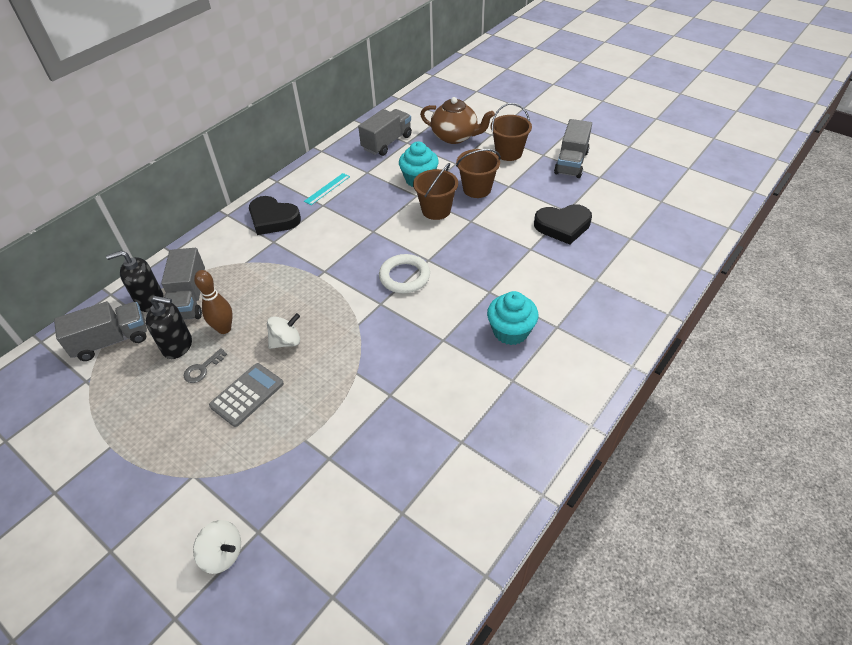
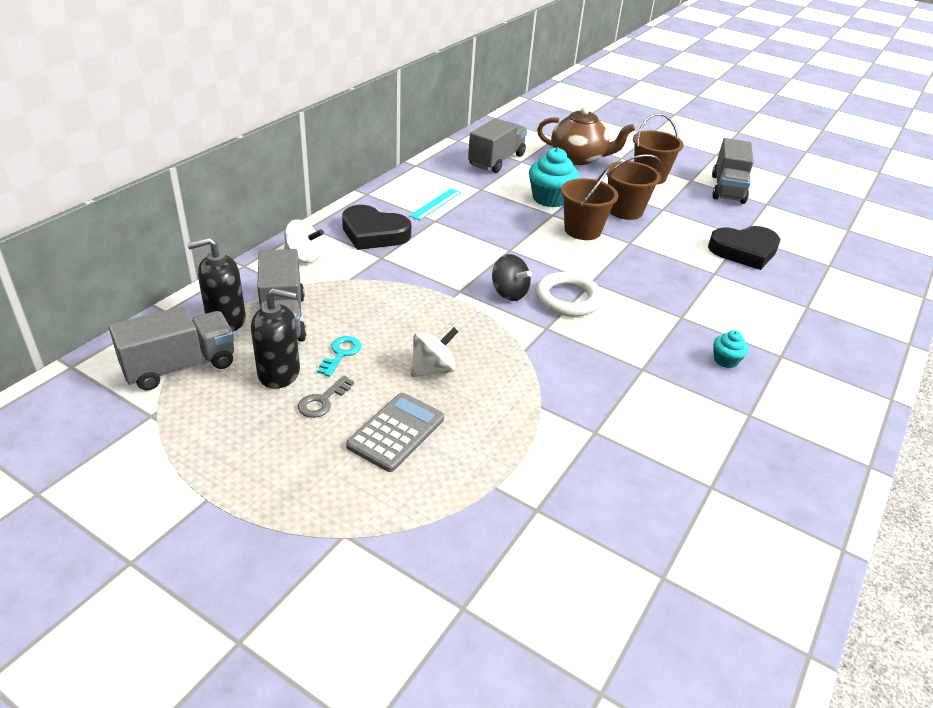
camera: 10 degrees left, 10 degrees down
(223, 554) = (418, 639): white spinning top -> white spinning top (304, 257)
(224, 329) = (341, 353): brown bowling pin -> turquoise key
(361, 272) = (509, 293): none -> black spinning top
(510, 331) = (725, 360): turquoise cupcake -> turquoise cupcake, size x0.52

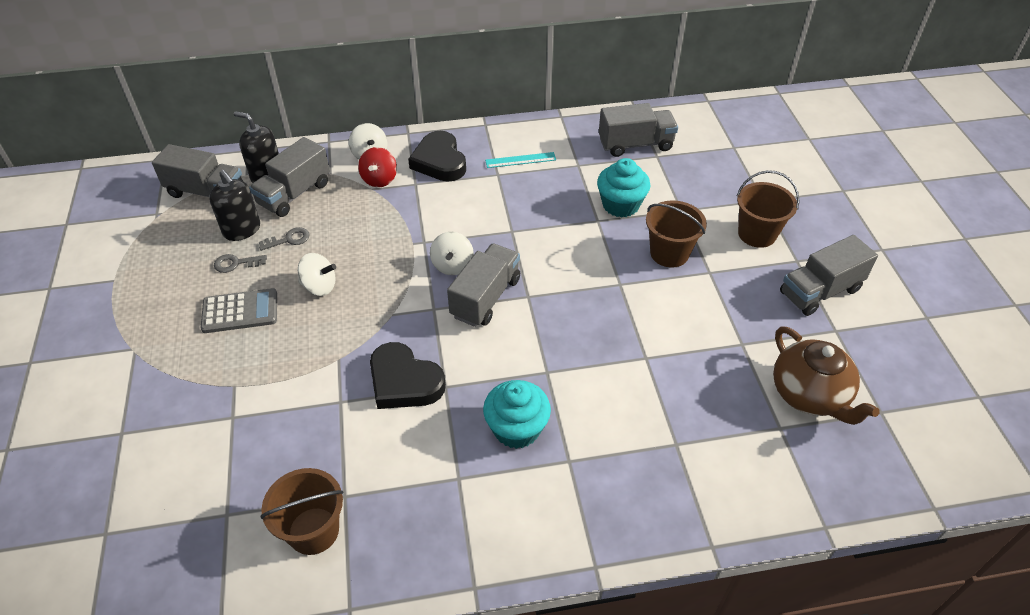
camera: 50 degrees right, 10 degrees up
(341, 353) = (289, 239): turquoise key -> grey key
(345, 269) = (379, 179): none -> red spinning top
(509, 293) = (452, 265): black spinning top -> white spinning top
(567, 299) = (485, 298): white ring -> grey truck
(578, 158) = (717, 179): brown teapot -> brown teapot (809, 395)
(582, 230) = (598, 249): brown bucket -> brown bucket (313, 531)
(725, 360) = (516, 429): turquoise cupcake -> turquoise cupcake, size x1.92
(744, 251) = (714, 358): black heart -> black heart (404, 381)

